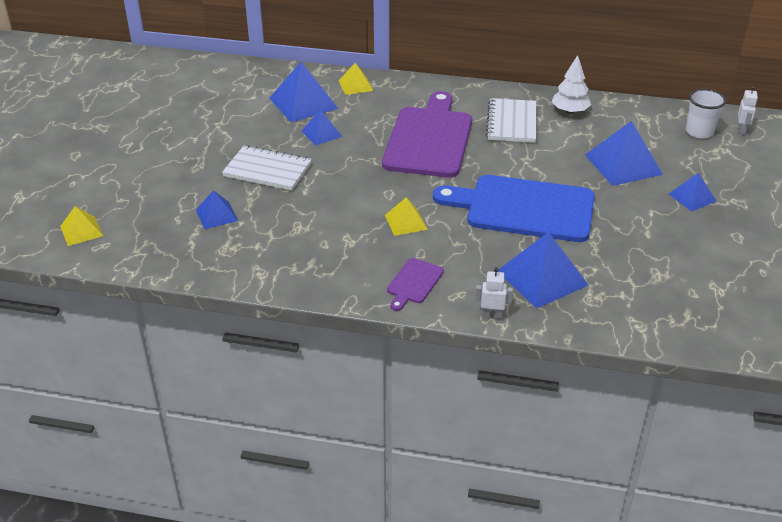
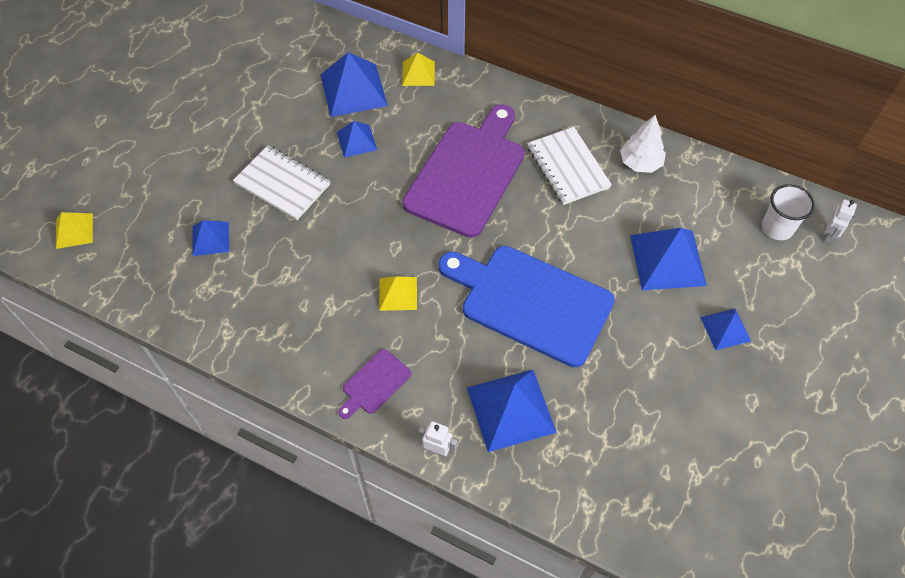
camera: 15 degrees right, 20 degrees up
(512, 122) = (568, 167): white notebook -> white notebook turned 45 degrees counterclockwise

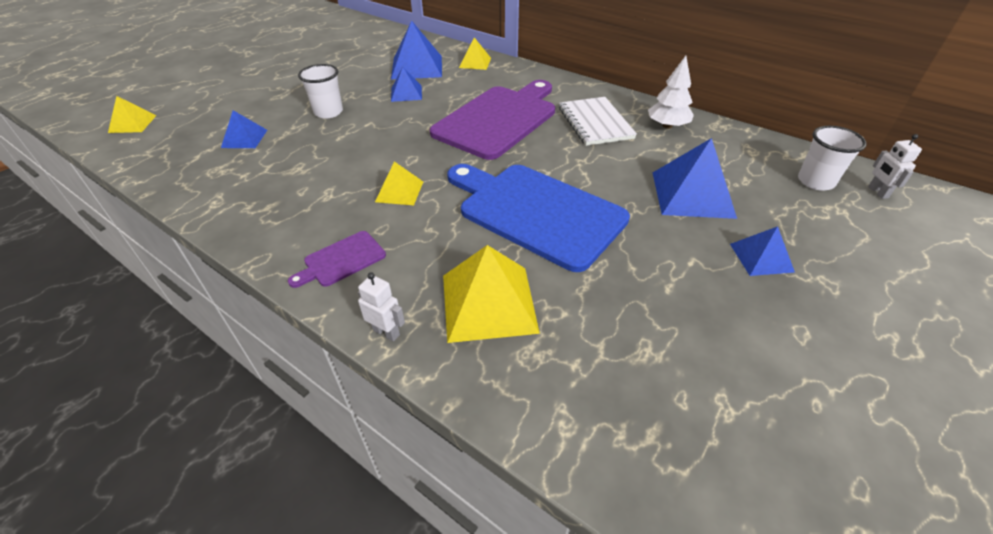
camera: 10 degrees right, 15 degrees down
(282, 184) = (328, 112): white notebook -> white cup
(511, 409) = (488, 302): blue pyramid -> yellow pyramid
(829, 235) = (877, 192): white robot -> white robot turned 135 degrees clockwise

